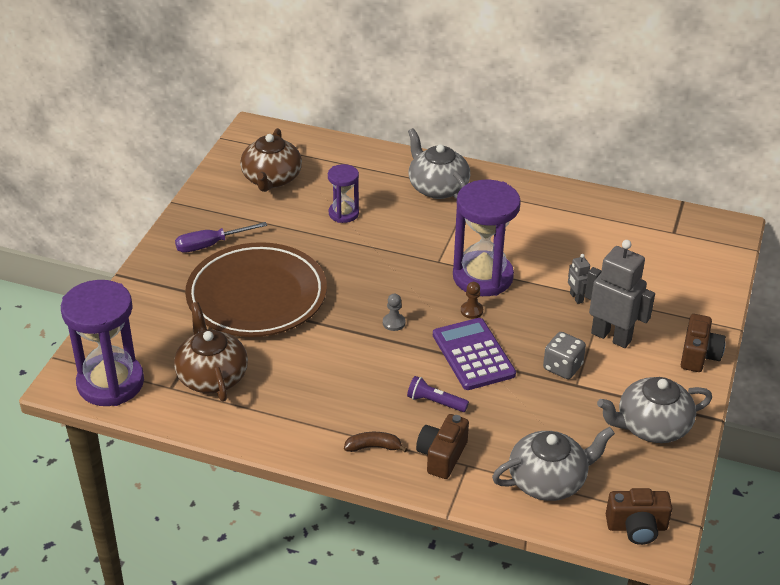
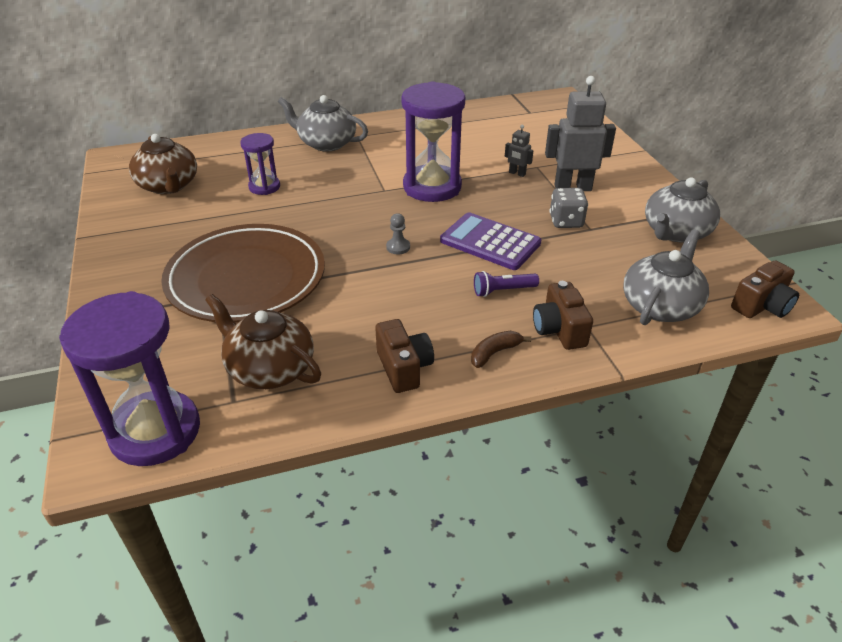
camera: 35 degrees left, 0 degrees up
(211, 245) = (155, 256): purple screwdriver -> none
(471, 311) = (451, 212): brown pawn -> none
(699, 355) = (642, 175): brown camera -> brown camera (404, 368)

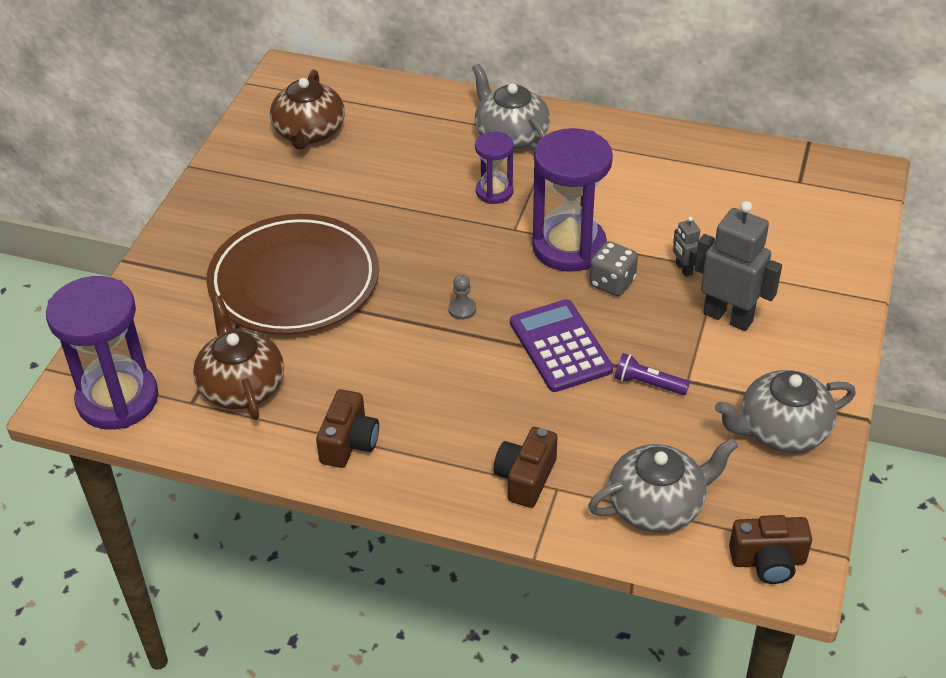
camera: 35 degrees right, 5 degrees up
(264, 187) = (397, 173): purple hourglass -> purple hourglass (494, 192)
(494, 353) = (441, 470): brown banana -> none
(503, 291) = (515, 409): purple flashlight -> purple flashlight (648, 384)
(566, 221) = (670, 358): grey dice -> grey dice (612, 283)

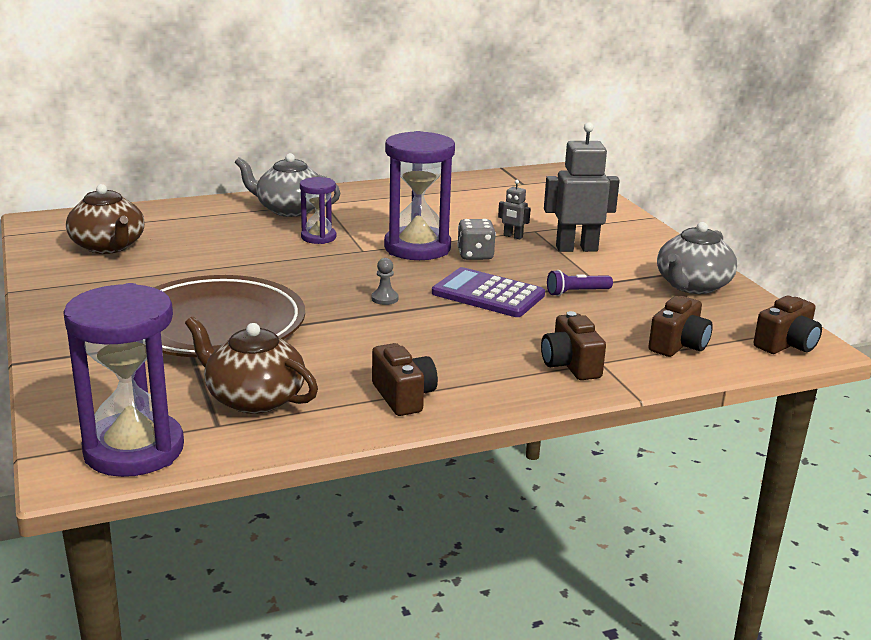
camera: 40 degrees left, 20 degrees down
(657, 505) = (678, 345): grey teapot -> brown camera

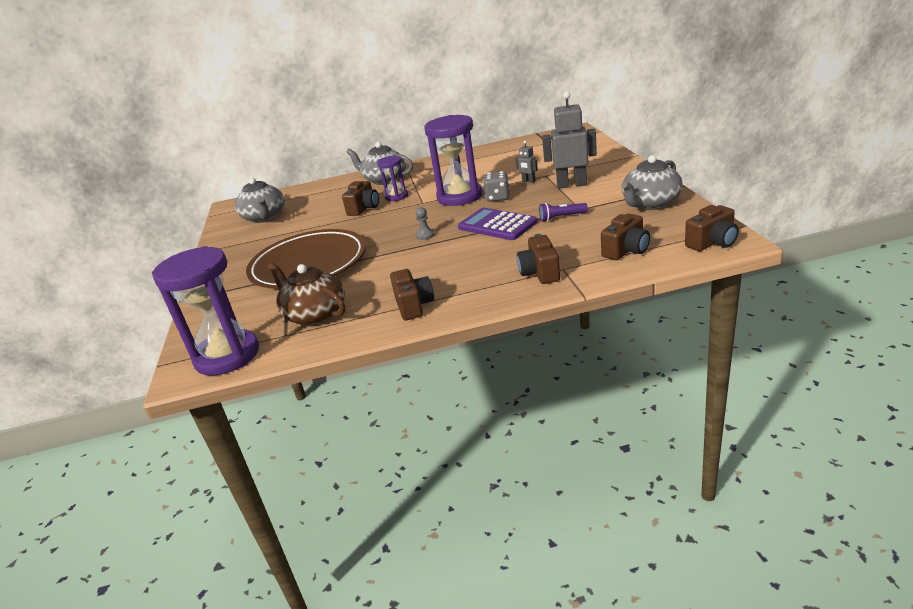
camera: 15 degrees right, 5 degrees up
(108, 246) = (264, 217): brown teapot -> grey teapot
(272, 249) = (364, 208): none -> brown camera

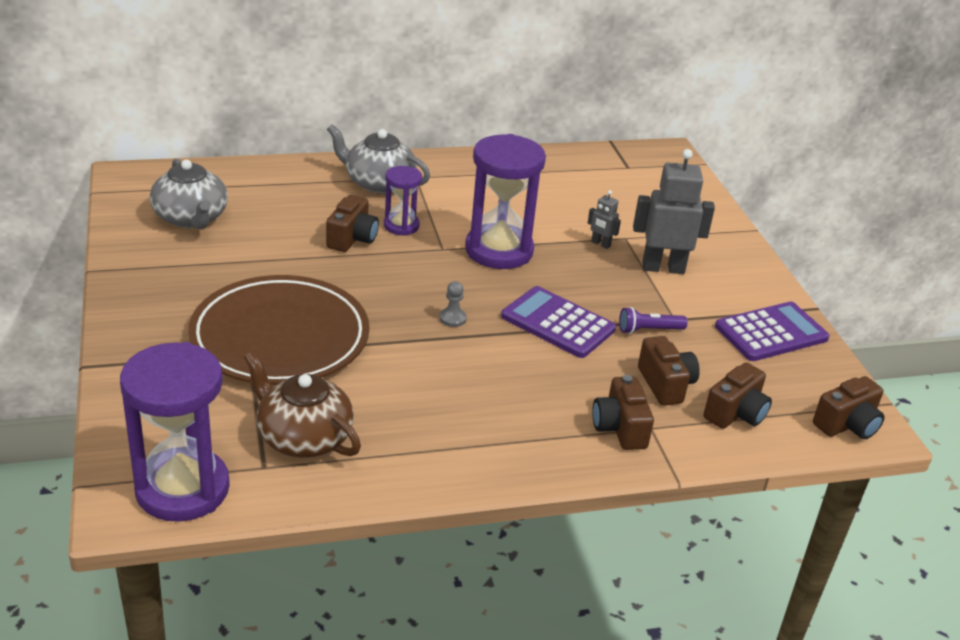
camera: 10 degrees left, 5 degrees up
(414, 306) = (447, 451): brown camera -> brown camera (665, 384)
(497, 198) = (556, 267): grey dice -> none
(650, 203) = (771, 333): grey teapot -> purple calculator

